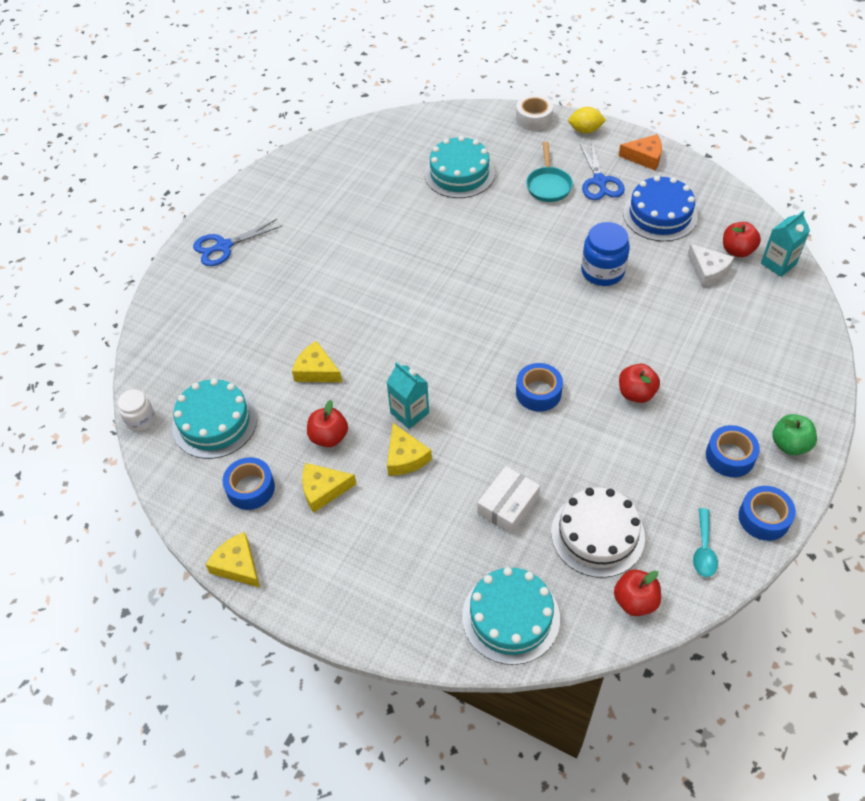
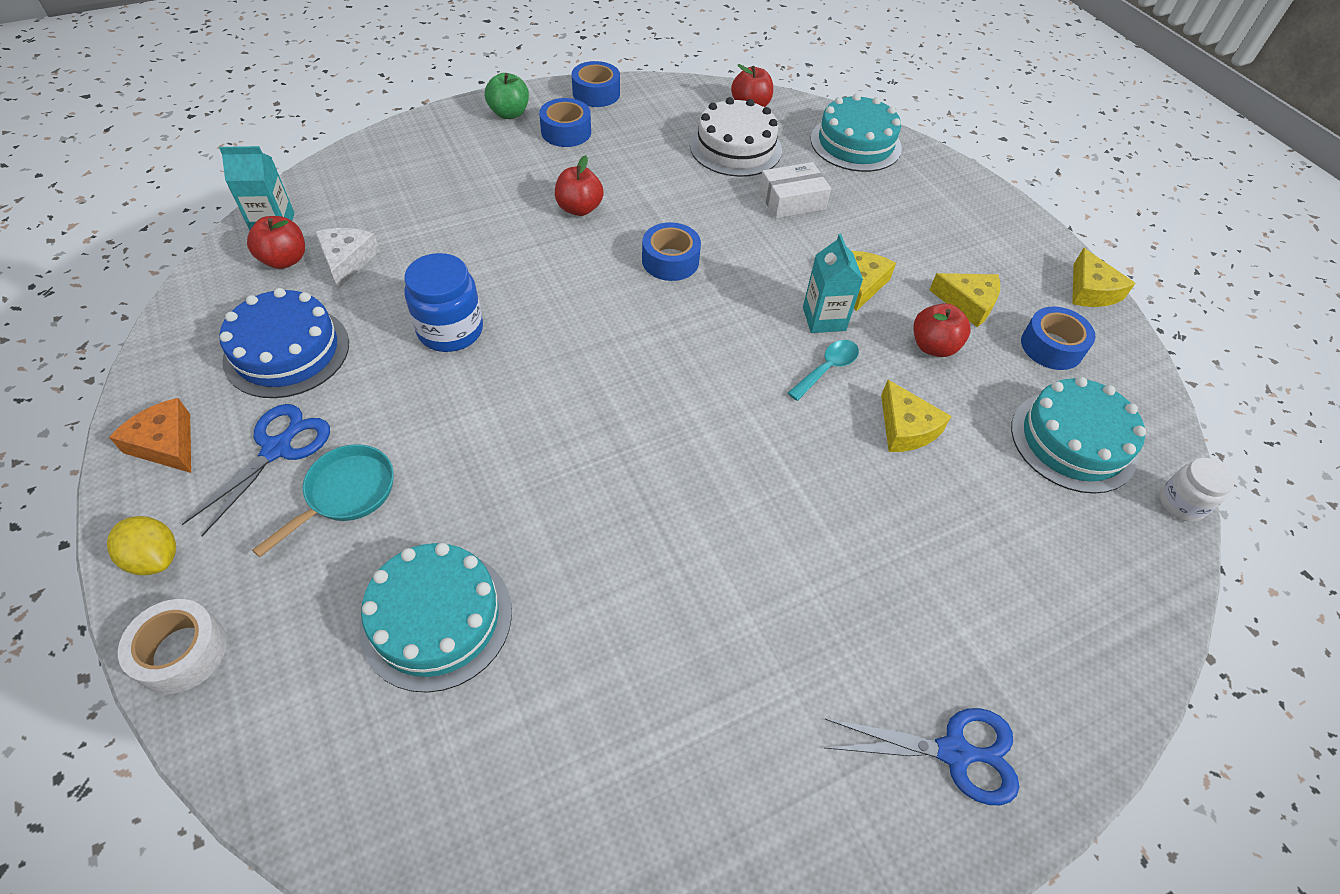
camera: 150 degrees left, 0 degrees up
(704, 550) = (665, 102): turquoise spoon -> turquoise spoon (827, 368)

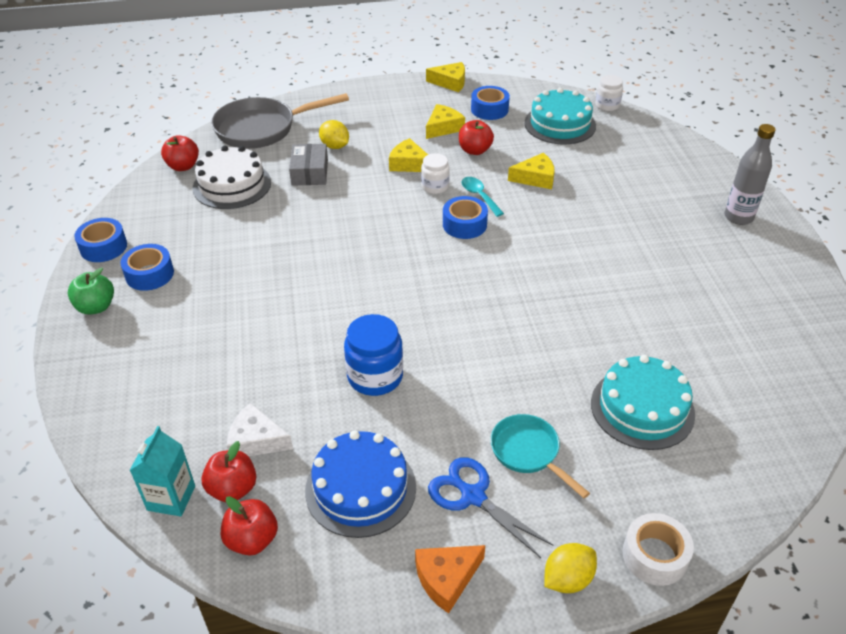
camera: 70 degrees left, 10 degrees down
(579, 208) = (261, 282): red apple -> red apple (252, 540)
(670, 261) = (347, 244): blue tape -> blue tape (464, 224)
(792, 200) = (309, 172): white box -> grey box
(824, 319) = (435, 187): turquoise carton -> white jar
(855, 143) = (262, 129): turquoise cake -> grey pan
(858, 209) = (335, 146): none -> yellow lemon
(954, 752) = (738, 217): blue scissors -> grey bottle

